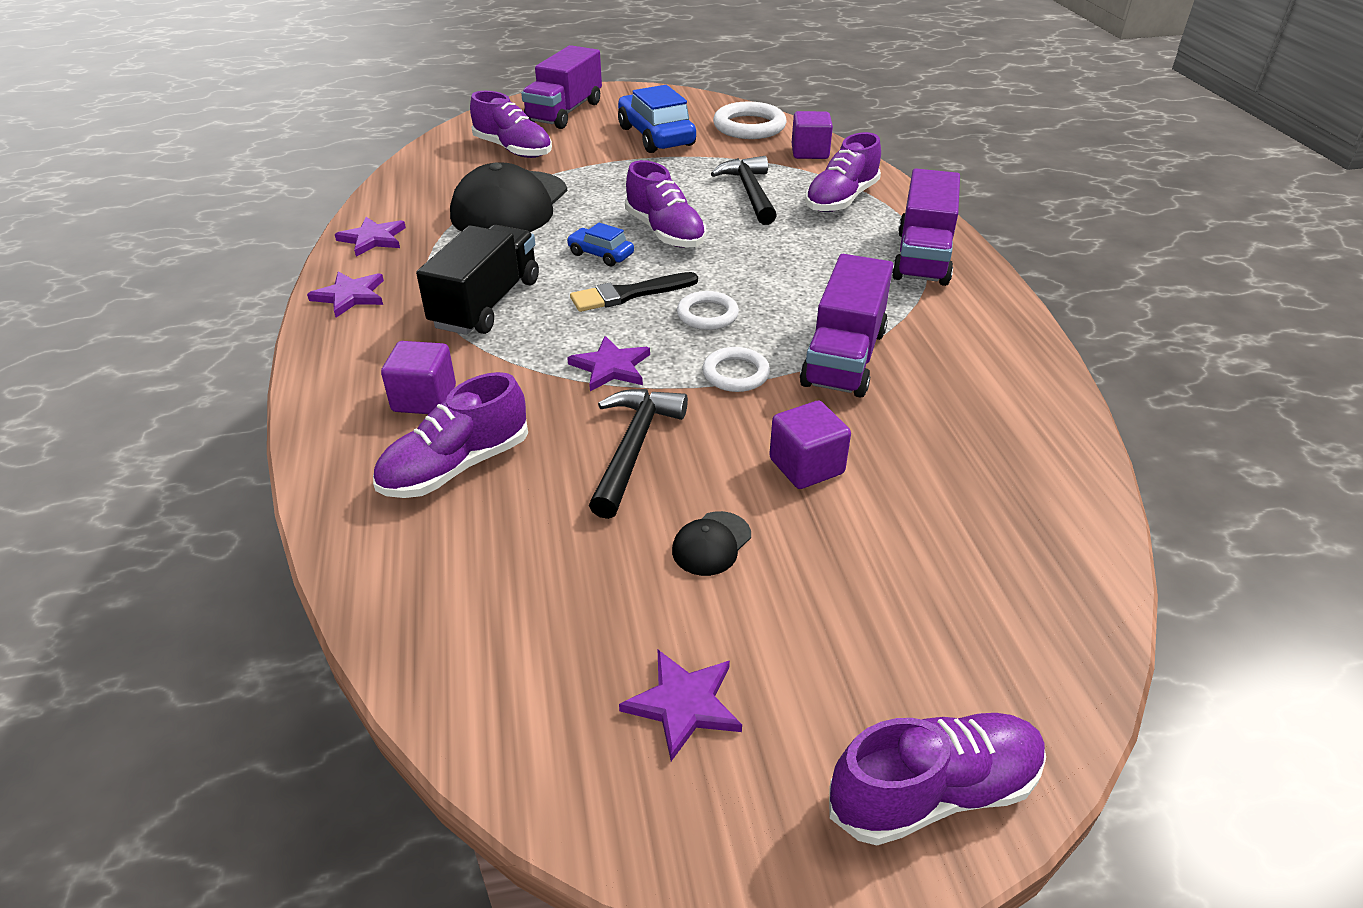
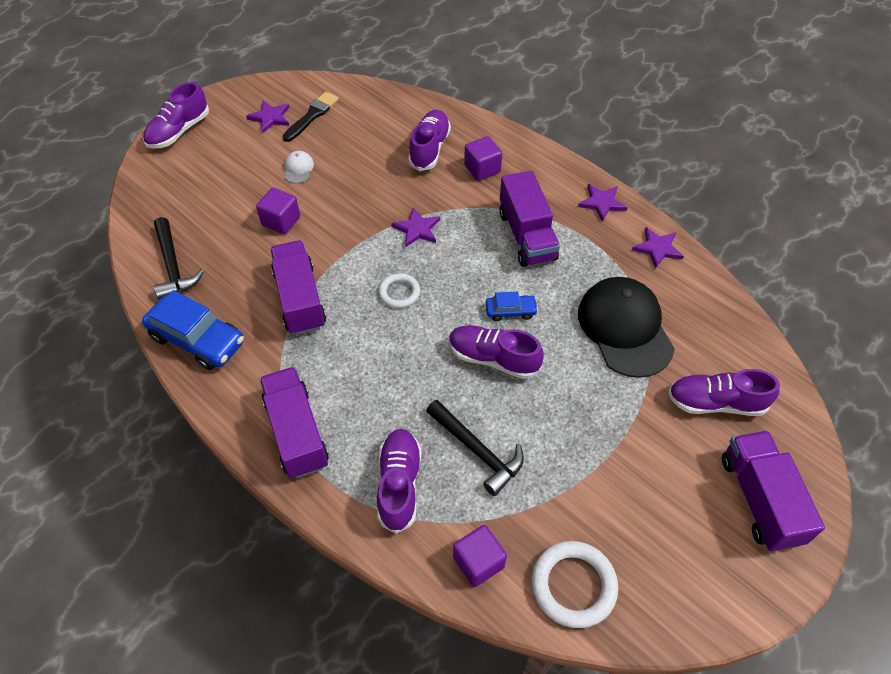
camera: 145 degrees right, 15 degrees up
(486, 304) = (527, 236): black truck -> purple truck
(629, 294) = (458, 285): black brush -> black brush (312, 116)
(634, 448) = (365, 192): black hammer -> black hammer (173, 266)
(656, 136) = (635, 504): blue car -> blue car (197, 339)
(711, 544) = (298, 169): black cap -> white cap
(735, 374) = (351, 257): white ring -> none

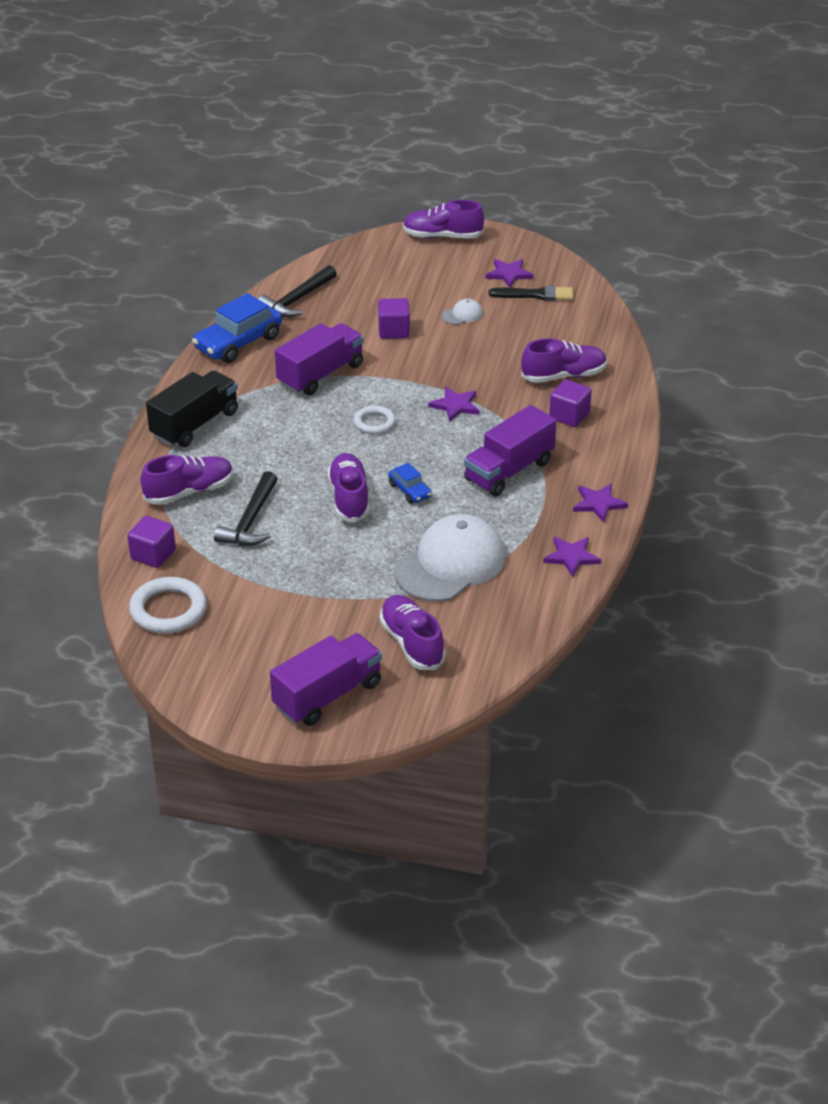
camera: 60 degrees right, 15 degrees down
(197, 339) = (238, 343): blue car -> blue car turned 45 degrees clockwise
(296, 432) = (195, 424): purple truck -> black truck
(625, 328) = (450, 564): black cap -> white cap

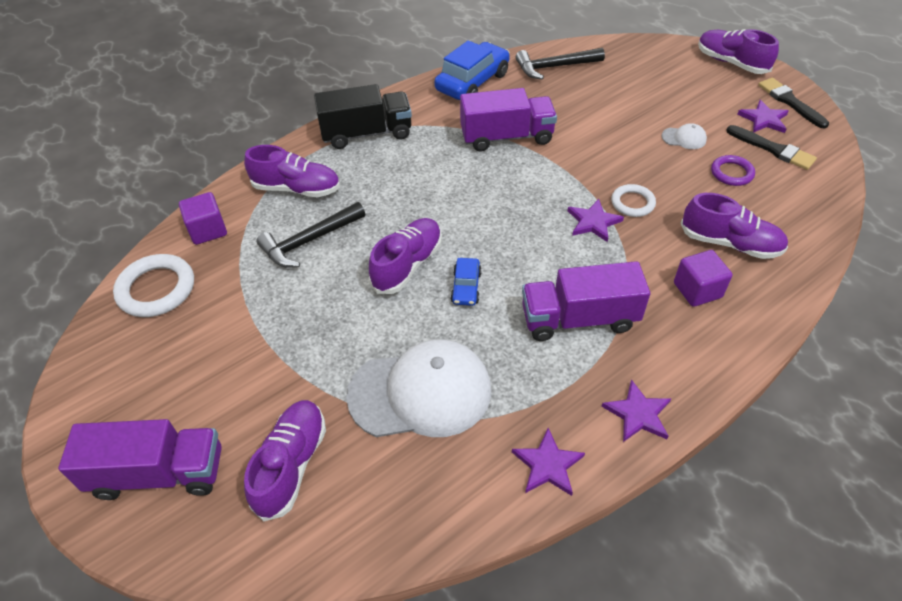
camera: 40 degrees right, 10 degrees up
(238, 343) = (472, 82): blue car -> blue car turned 135 degrees clockwise
(374, 422) = (505, 202): white ring -> white ring (632, 203)
(394, 331) = (607, 126): purple cube -> none
(516, 251) = (790, 102): none -> black brush
(521, 326) = (731, 173): none -> purple ring

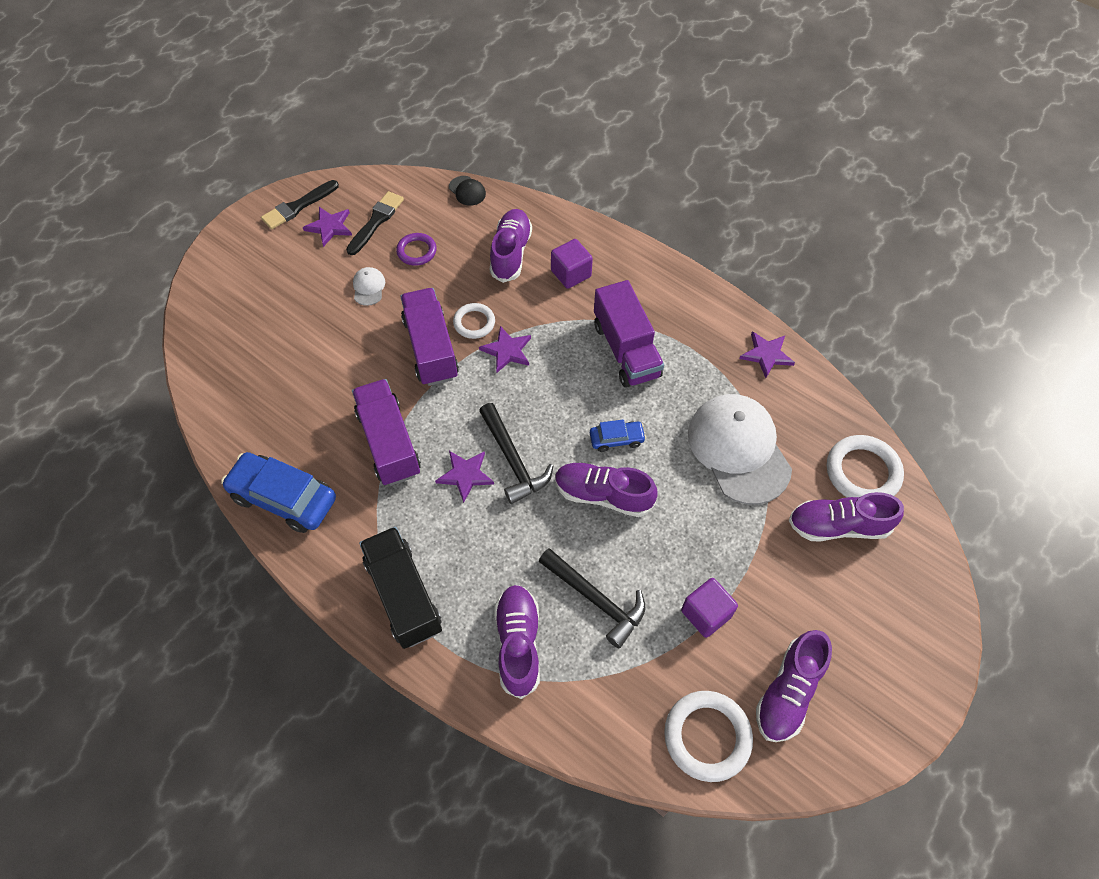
camera: 105 degrees left, 10 degrees up
(159, 473) = (889, 628): purple truck -> purple truck (431, 348)
(208, 230) = (608, 720): purple cube -> purple cube (706, 613)
(347, 521) = (862, 472): none -> white ring
(554, 67) = (245, 414): black hammer -> black hammer (513, 460)
(638, 414) = (703, 305): purple star -> purple star (465, 475)
(731, 63) = (229, 250): purple shoe -> purple shoe (788, 692)
(827, 220) = (467, 191): none -> black cap

